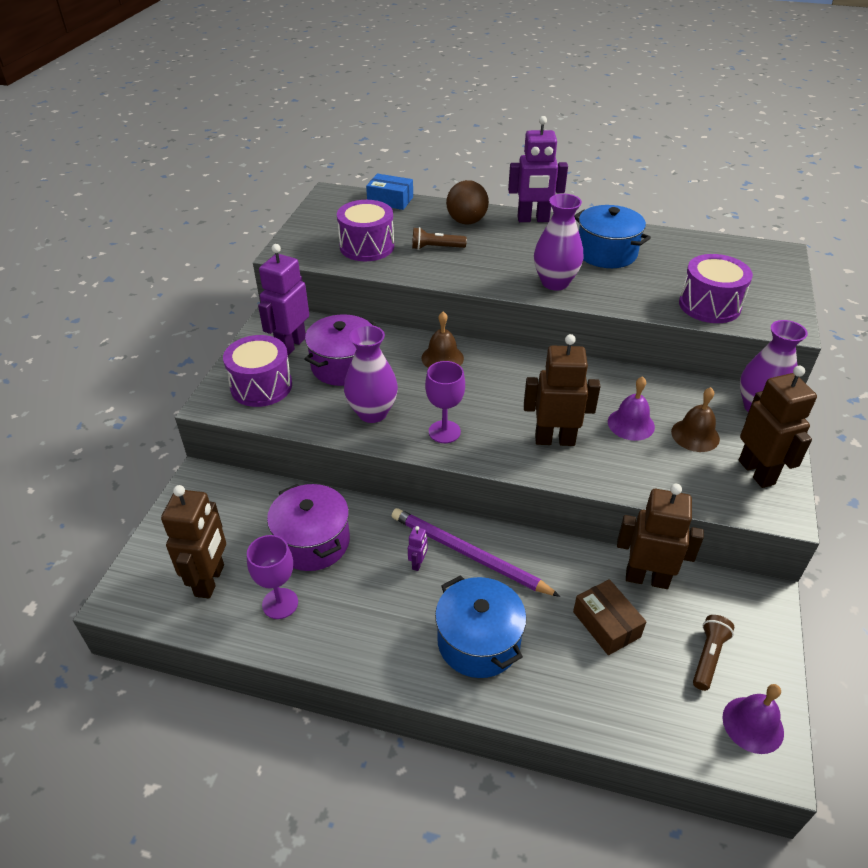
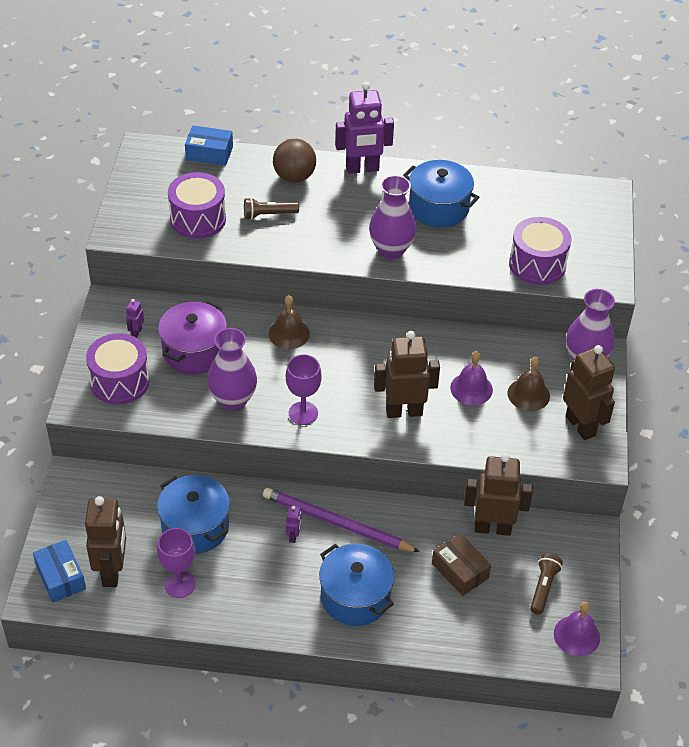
camera: 10 degrees left, 5 degrees up
(153, 581) = (61, 577): none -> blue box
(291, 345) = (136, 332): purple robot -> purple robot, size x0.42
(312, 542) = (195, 527): purple pot -> blue pot

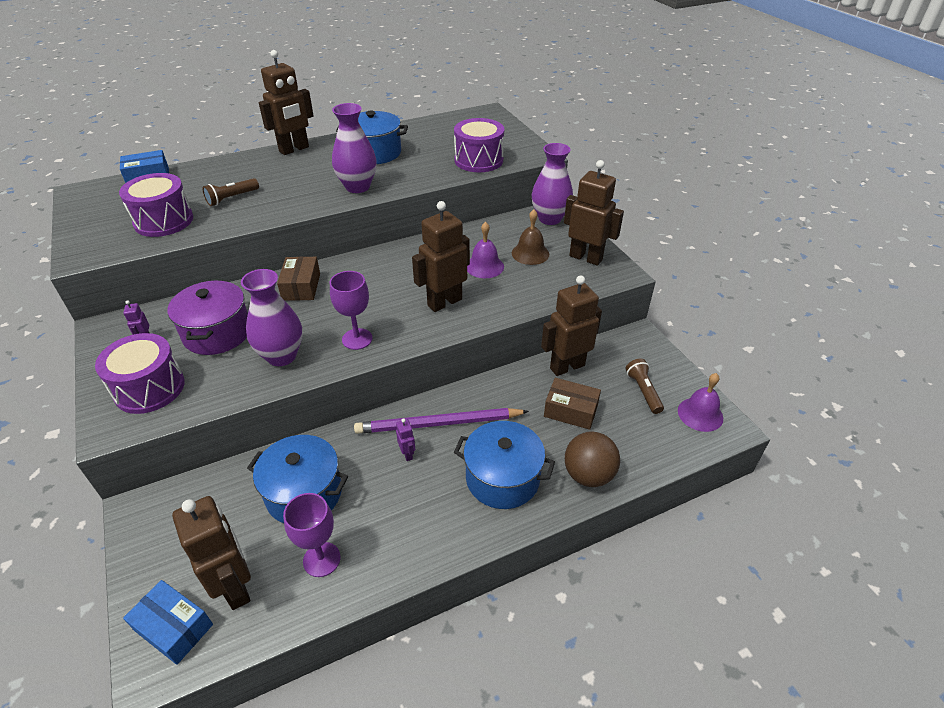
camera: 30 degrees left, 5 degrees down
(289, 333) = (301, 287): brown bell -> brown box
(294, 177) = (238, 169): brown ball -> brown ball (588, 475)
(362, 169) = (294, 149): purple robot -> brown robot

